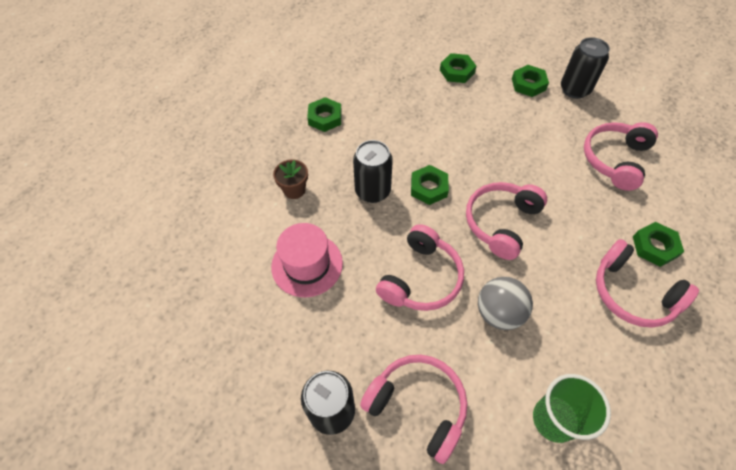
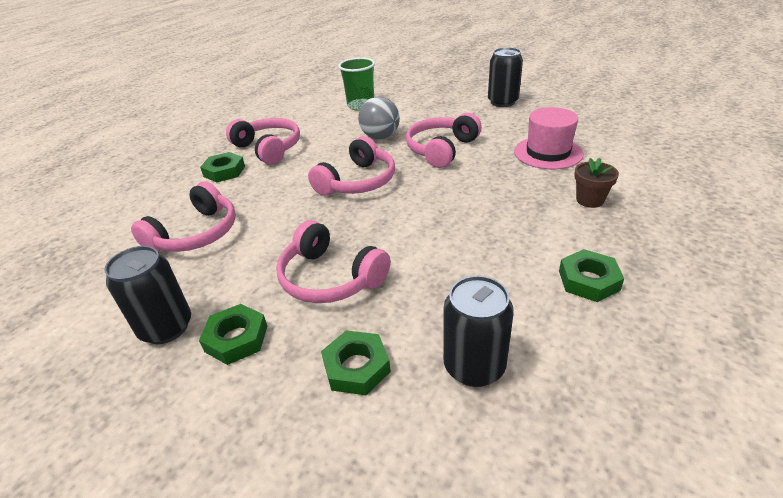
camera: 175 degrees left, 20 degrees down
(372, 191) = (495, 201): black can -> black can (474, 366)
(417, 406) = (446, 105): pink headphones -> pink headphones (330, 278)
(429, 188) = (429, 205): green nut -> none

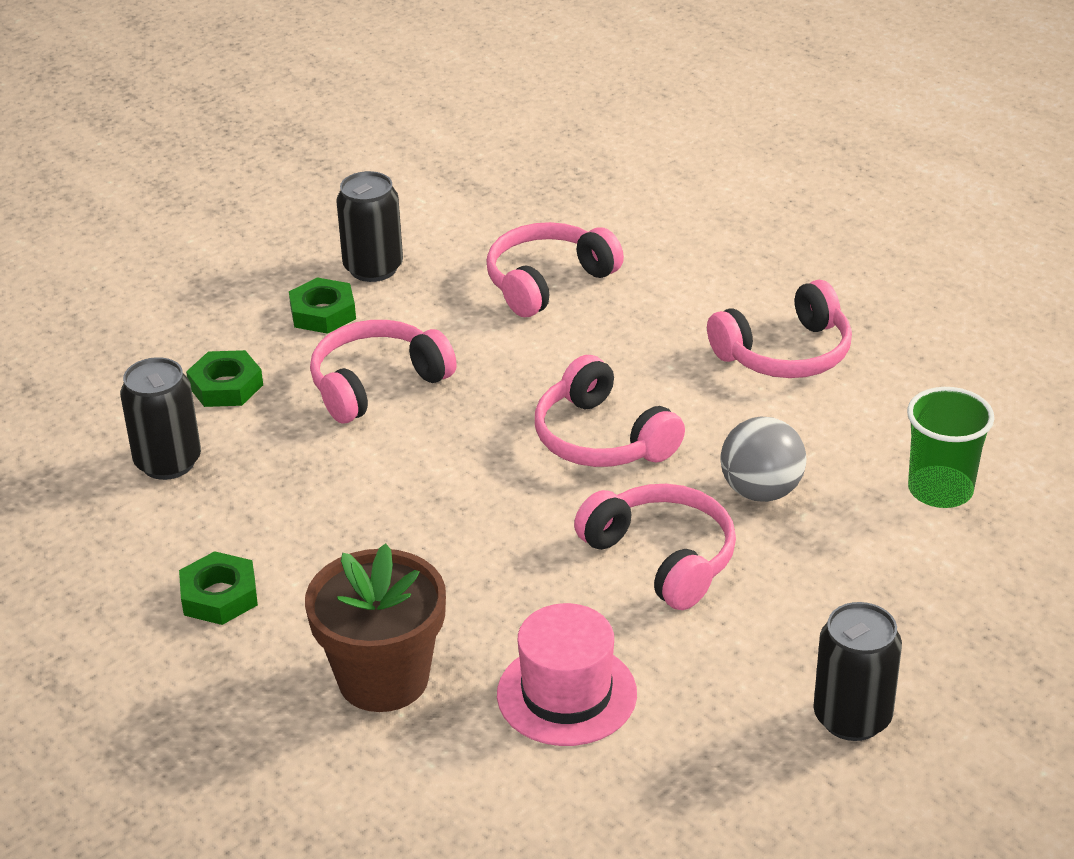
camera: 105 degrees right, 0 degrees up
(196, 234) = (548, 282): pink headphones -> pink headphones turned 90 degrees clockwise
(224, 171) = (722, 305): green nut -> none
(590, 200) = (383, 679): brown flower pot -> brown flower pot, size x1.93

